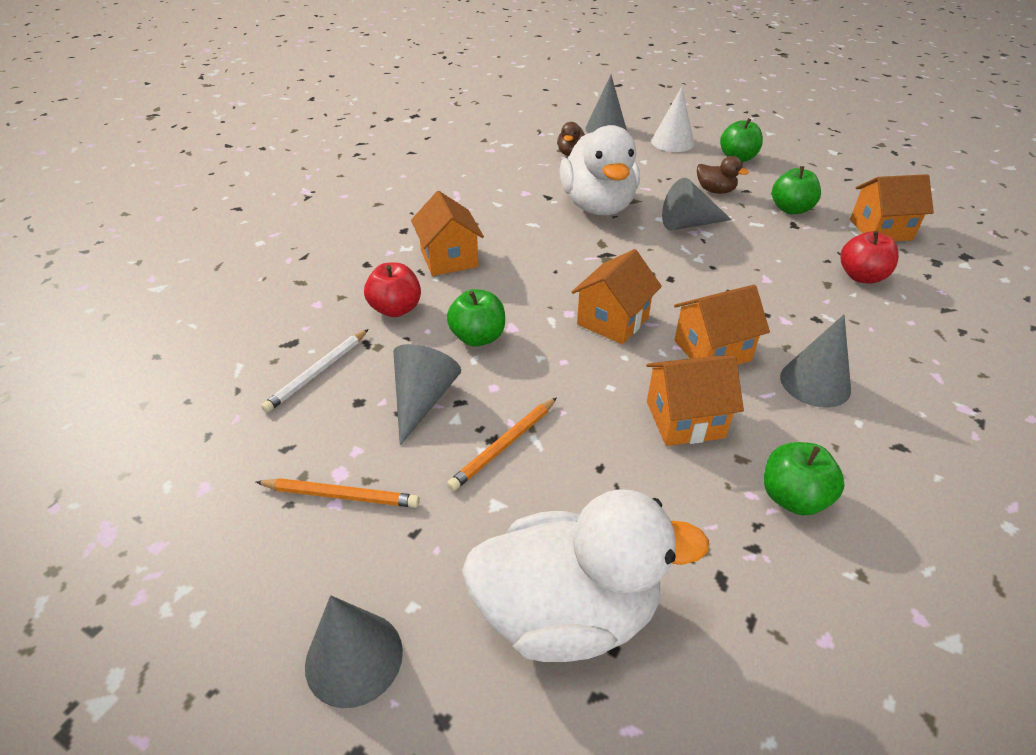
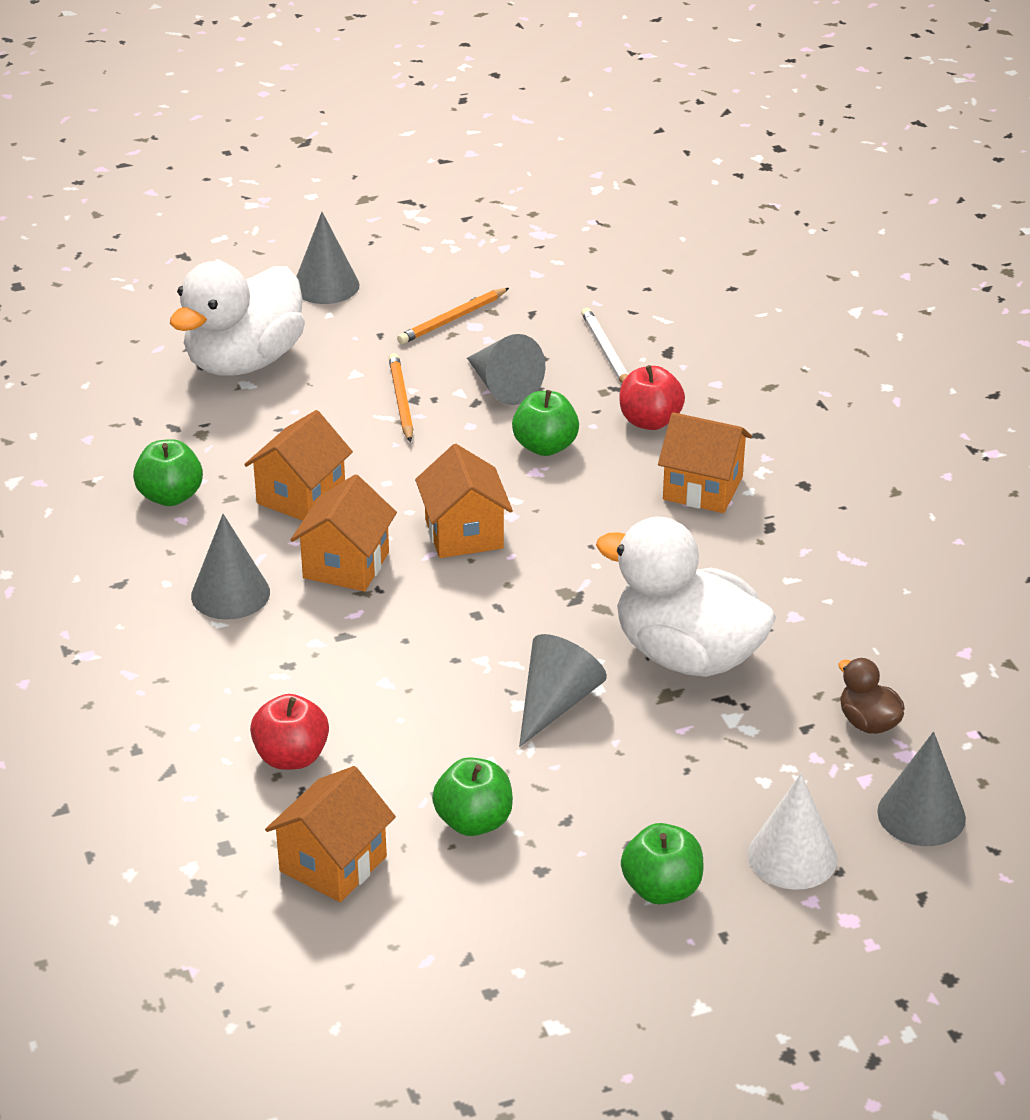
camera: 130 degrees right, 5 degrees down
(715, 191) = (601, 788): brown duck -> none

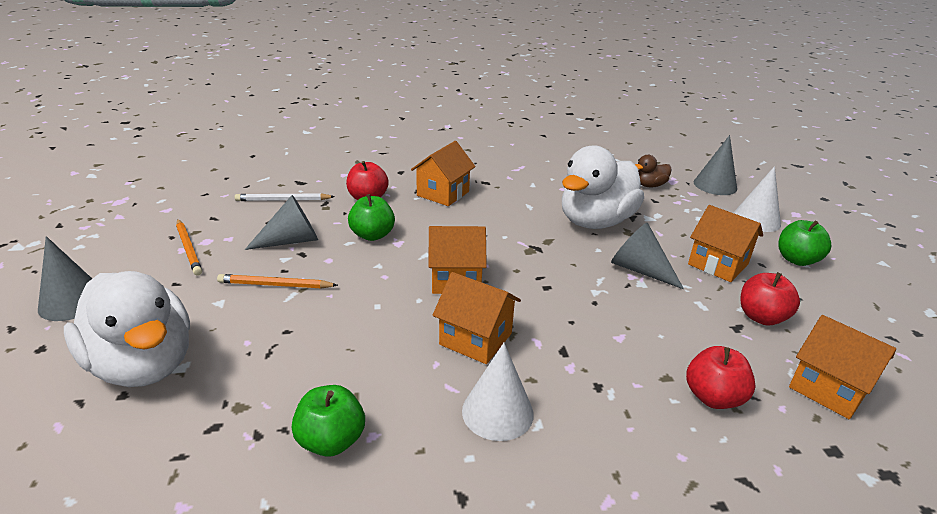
camera: 80 degrees left, 5 degrees down
(230, 594) = (497, 412): grey cone -> white cone
(301, 497) = (374, 352): orange house -> orange house (718, 264)
(474, 822) = (761, 317): green apple -> red apple

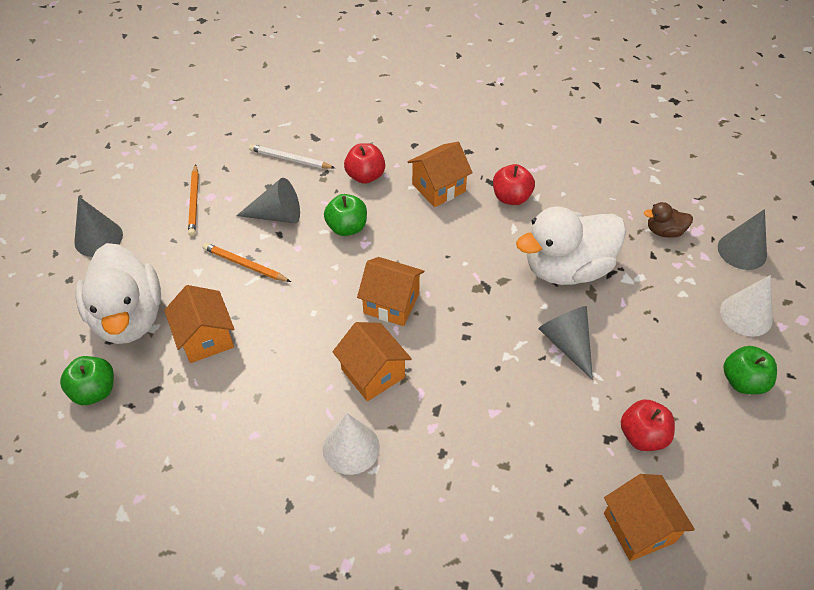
camera: 25 degrees right, 20 degrees up
(331, 441) = (226, 428): green apple -> green apple (95, 391)
(713, 397) = (529, 498): red apple -> red apple (511, 197)
(718, 264) = (652, 361): orange house -> orange house (206, 338)

